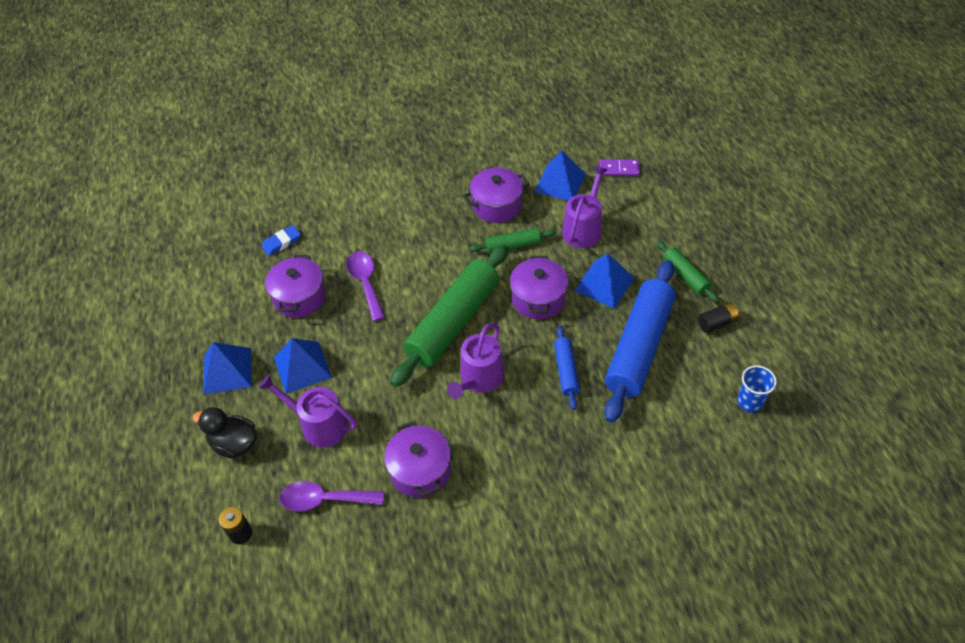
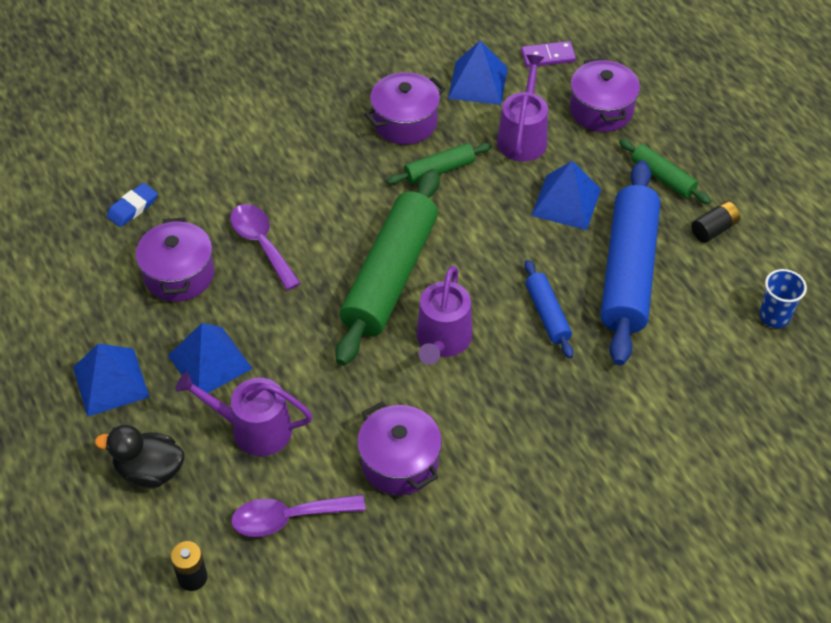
camera: 15 degrees left, 0 degrees up
(538, 298) = (489, 231): purple pot -> purple pot (601, 110)

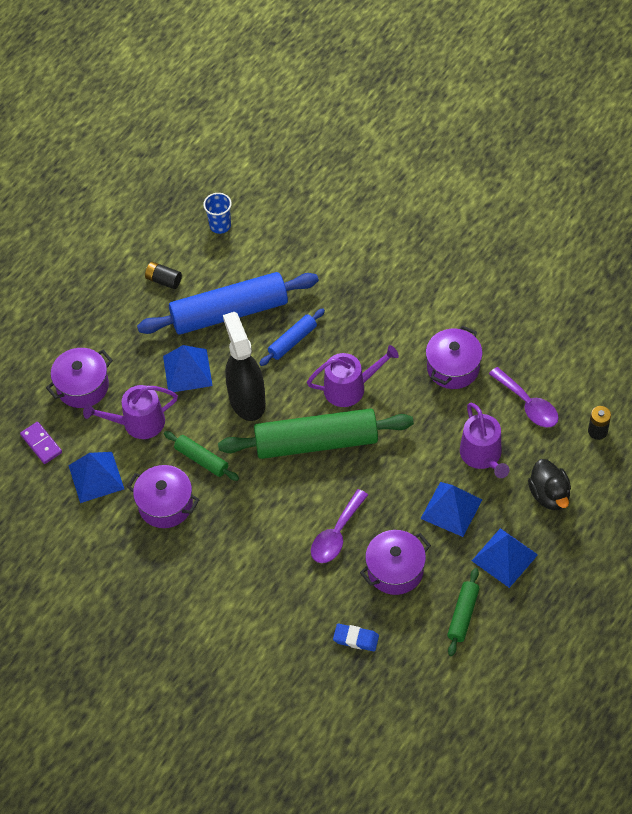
camera: 115 degrees left, 5 degrees up
(491, 238) = (247, 400): none -> black spray bottle
(662, 177) = (131, 325): green rolling pin -> green rolling pin (463, 615)

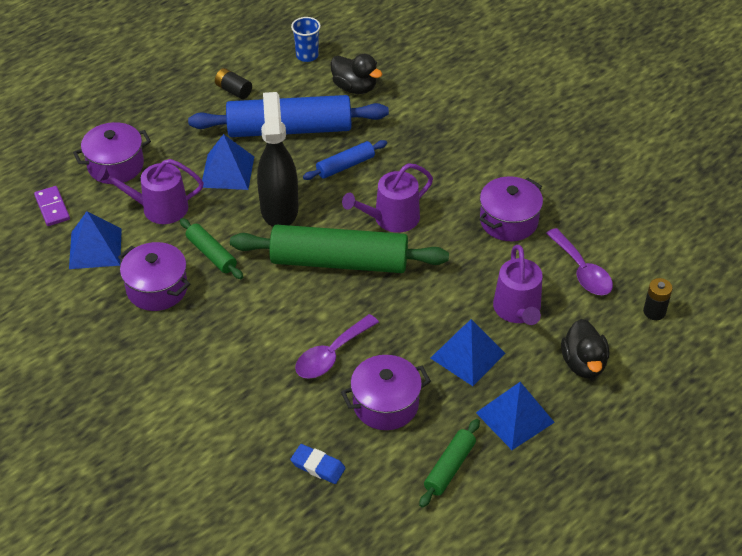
camera: 10 degrees right, 10 degrees down
(276, 253) = (355, 88): none -> black duck
(349, 388) = (391, 218): purple watering can -> purple watering can turned 150 degrees clockwise

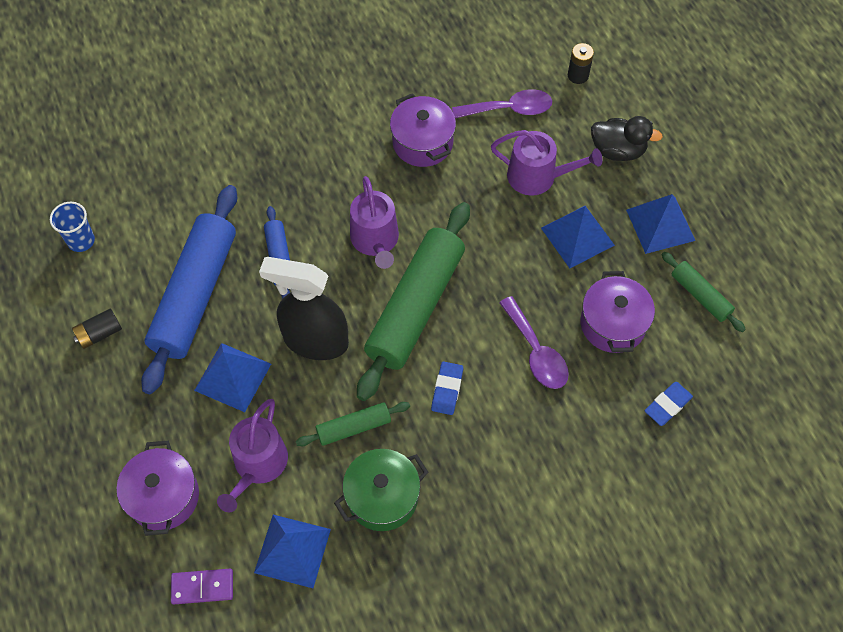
camera: 70 degrees left, 15 degrees up
(157, 288) = (382, 497): purple pot -> green pot
(269, 303) = (447, 389): none -> blue eraser
(355, 88) = (161, 211): black duck -> none

